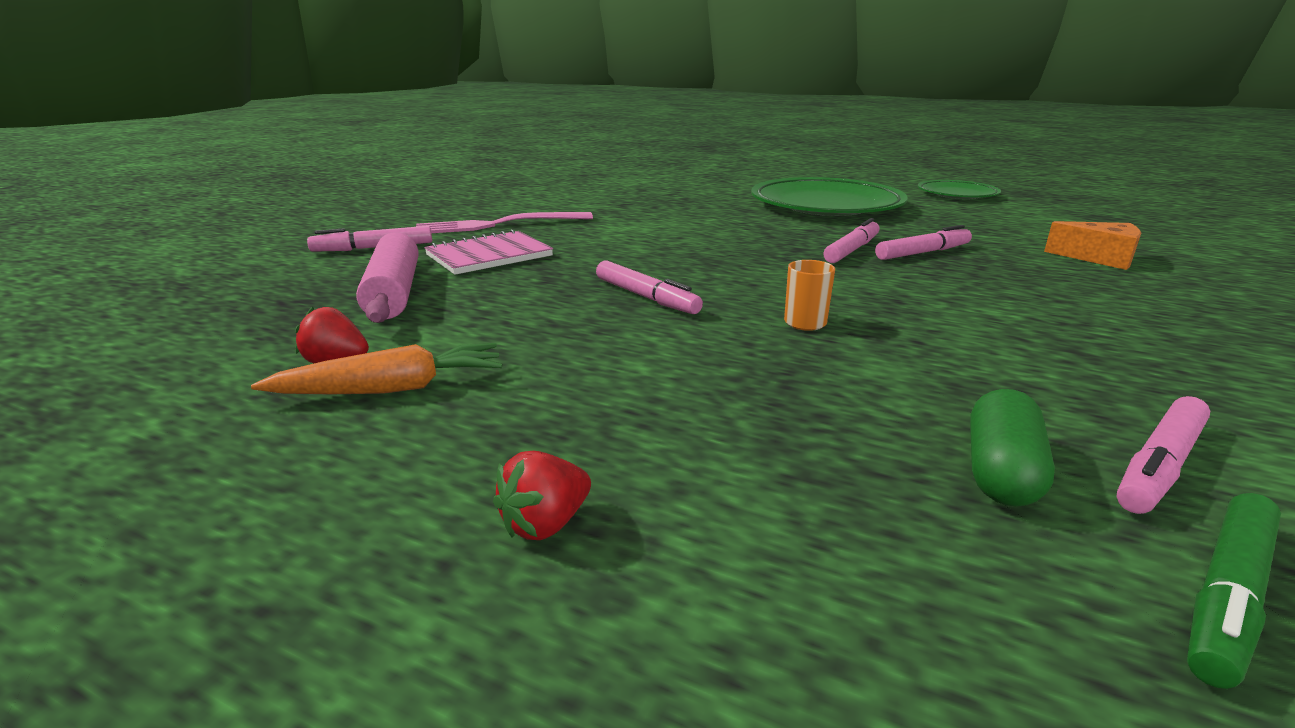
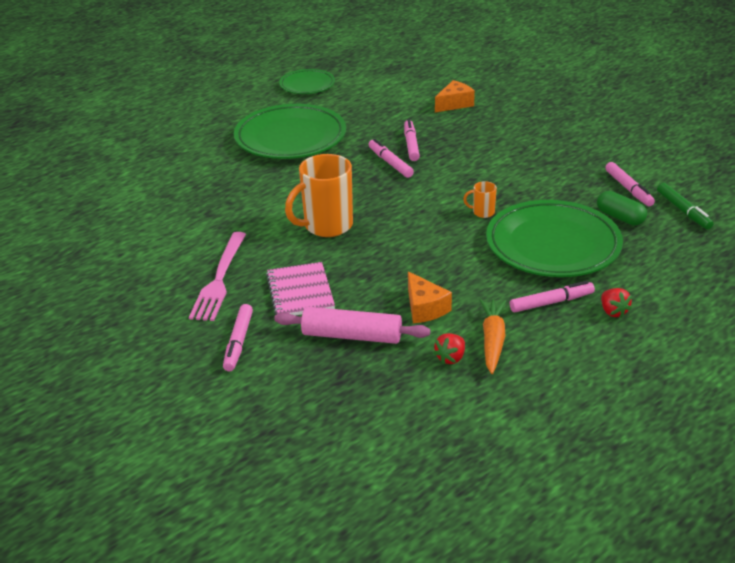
camera: 65 degrees left, 10 degrees up
(479, 323) = (424, 308): none -> orange cheese
(646, 297) = (420, 248): pink marker -> pink marker (551, 302)
(650, 245) = (326, 226): none -> orange mug
(769, 400) = (553, 245): none -> green plate

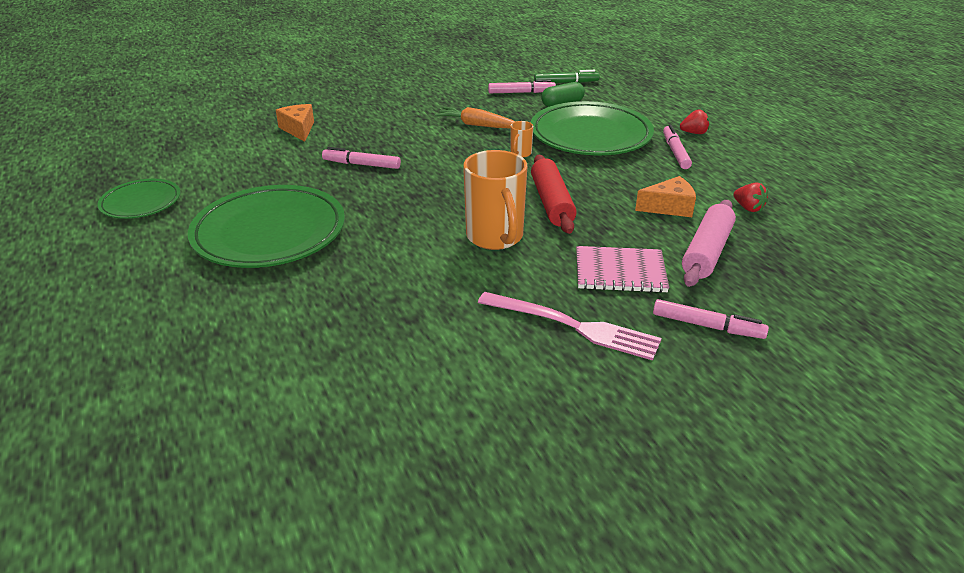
camera: 75 degrees left, 0 degrees up
(390, 163) = (390, 181): pink marker -> none
(397, 243) = (551, 203): none -> red rolling pin
(492, 341) = (725, 185): orange carrot -> orange carrot (477, 125)

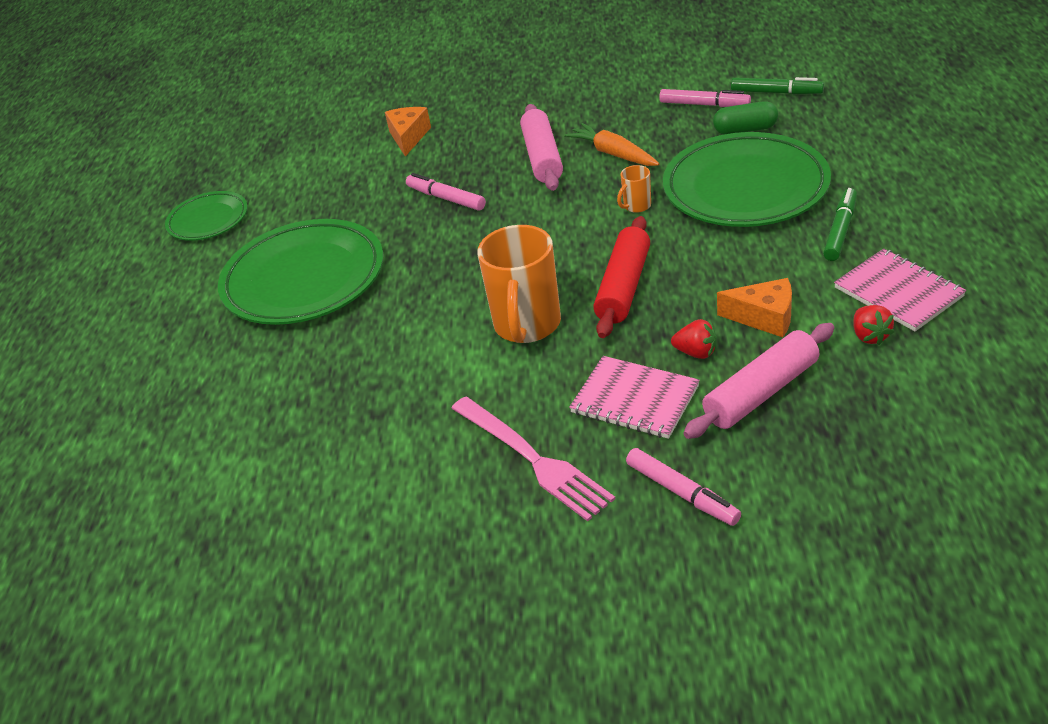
camera: 30 degrees right, 5 degrees up
(423, 132) = (542, 157): none -> pink rolling pin
(675, 152) = (840, 230): pink marker -> green marker
(694, 133) = (892, 201): red strawberry -> red strawberry (696, 353)
(743, 181) = (898, 292): none -> pink notebook

